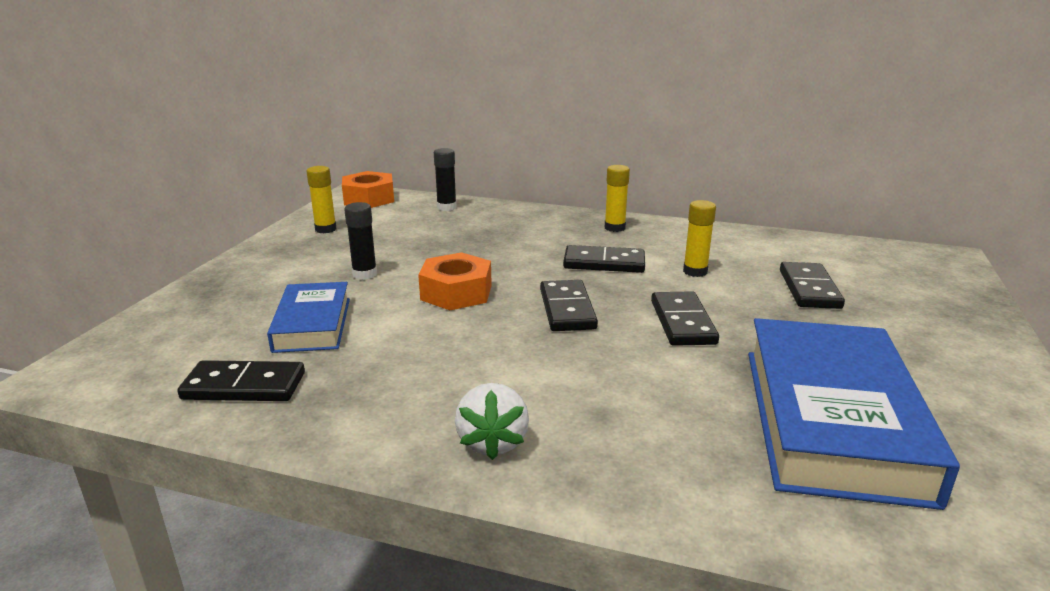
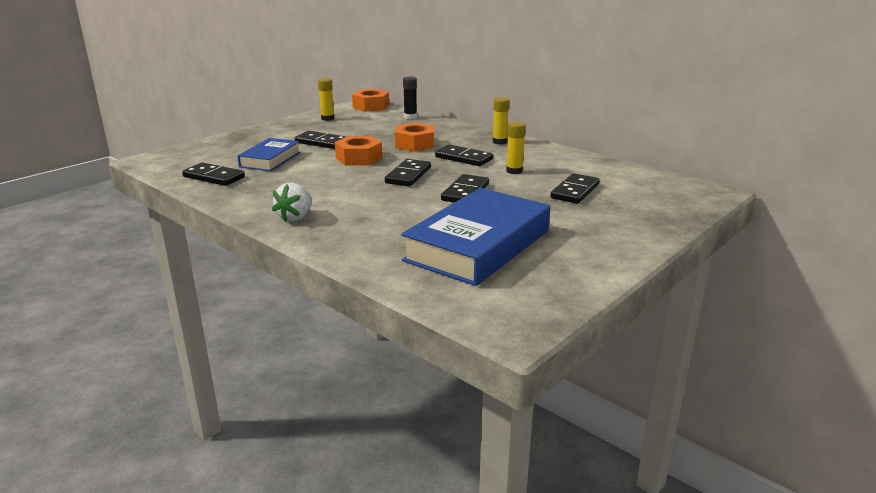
camera: 25 degrees right, 0 degrees up
(364, 274) = (322, 142): black glue stick -> black domino
(508, 252) = (414, 144): none -> orange nut

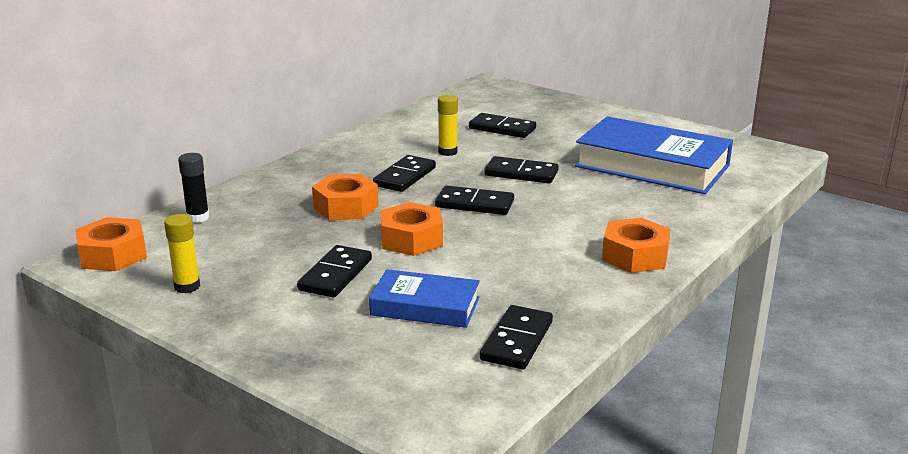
camera: 95 degrees left, 0 degrees up
(295, 217) = (635, 256): white strawberry -> orange nut
(499, 142) = (337, 159): yellow glue stick -> none

